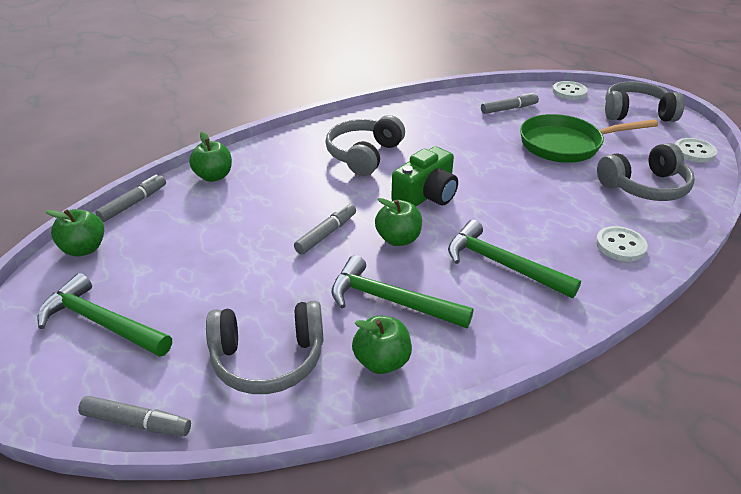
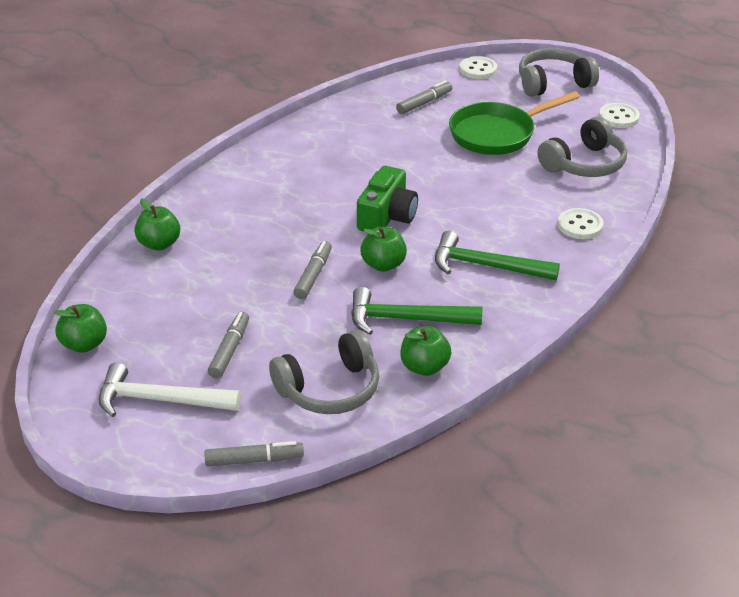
camera: 20 degrees left, 0 degrees up
(102, 322) = (160, 400): green hammer -> white hammer
(134, 203) = (96, 290): grey marker -> grey marker (230, 350)
(364, 155) = (301, 187): grey headphones -> none

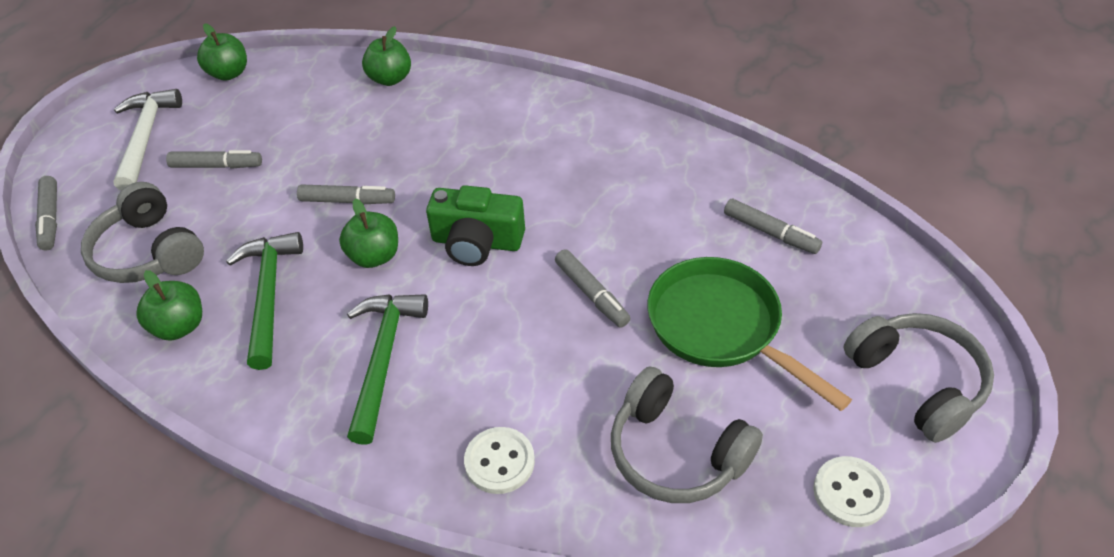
camera: 80 degrees right, 10 degrees up
(454, 175) = (591, 294): none -> grey marker
(478, 69) = (904, 278): white button -> none

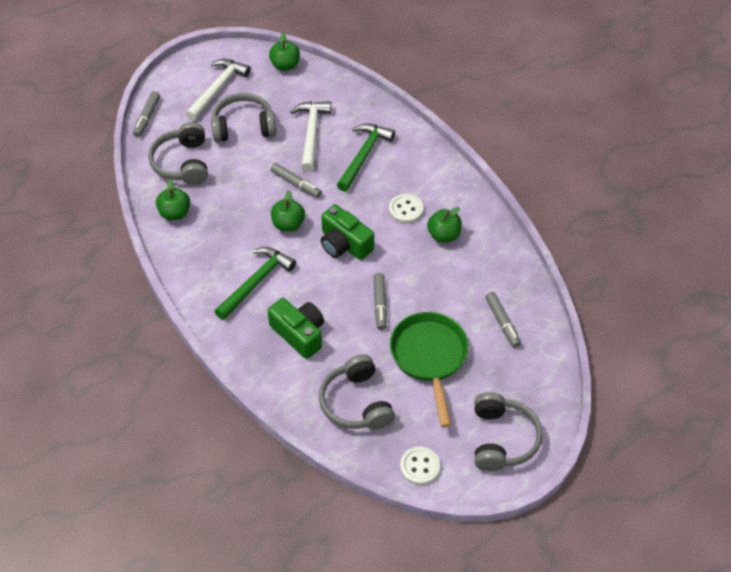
camera: 30 degrees right, 5 degrees up
(217, 166) = (243, 126): grey marker -> grey headphones
(269, 295) = (224, 218): green hammer -> green hammer (364, 156)
(324, 132) = (311, 133): none -> white hammer
(390, 79) = (371, 114): green apple -> green apple (443, 235)
(499, 462) = (274, 361): white button -> white button (406, 209)
(507, 398) = (299, 333): none -> green camera

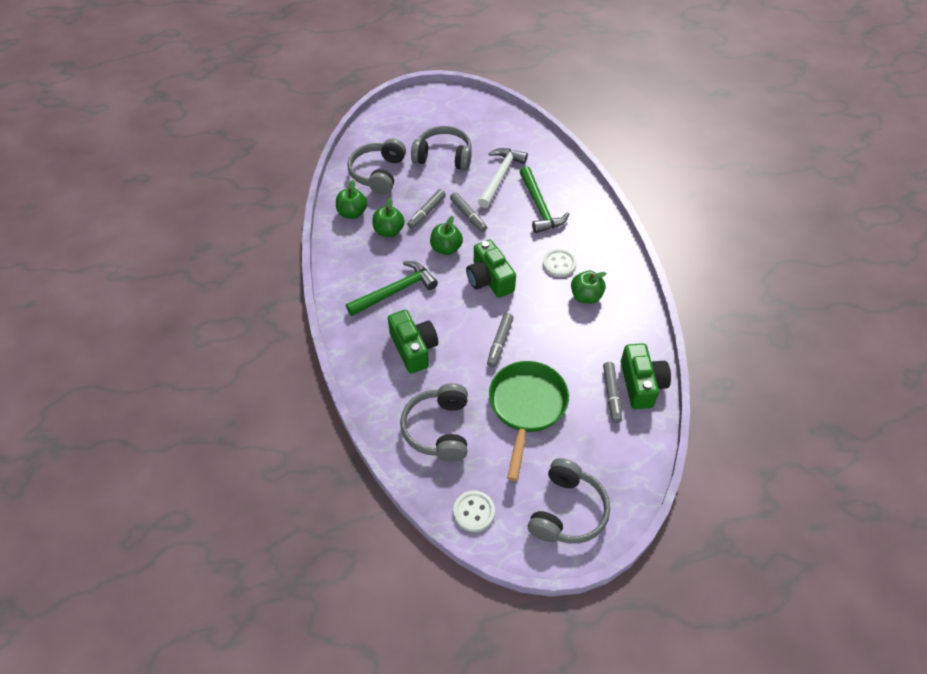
camera: 20 degrees right, 0 degrees up
(147, 117) = (365, 130): grey marker -> grey marker (426, 212)
(218, 89) = (435, 121): white hammer -> none
(285, 65) = (501, 115): green apple -> green apple (389, 231)
(364, 156) = (539, 207): green hammer -> green hammer turned 120 degrees clockwise
(525, 304) = (641, 384): none -> green camera

